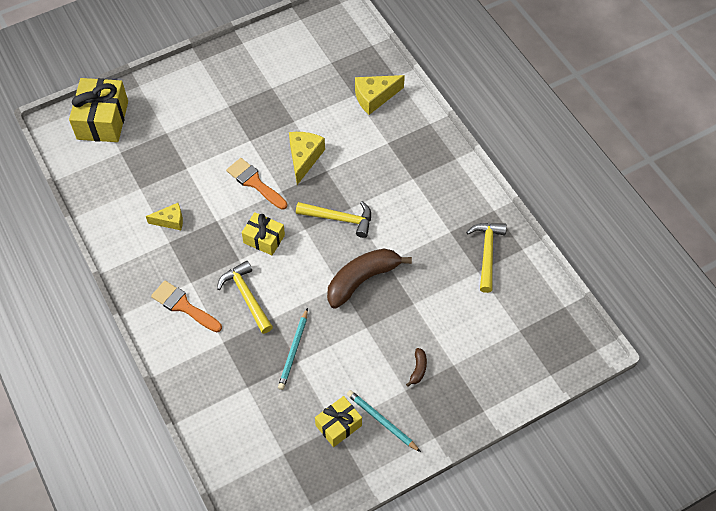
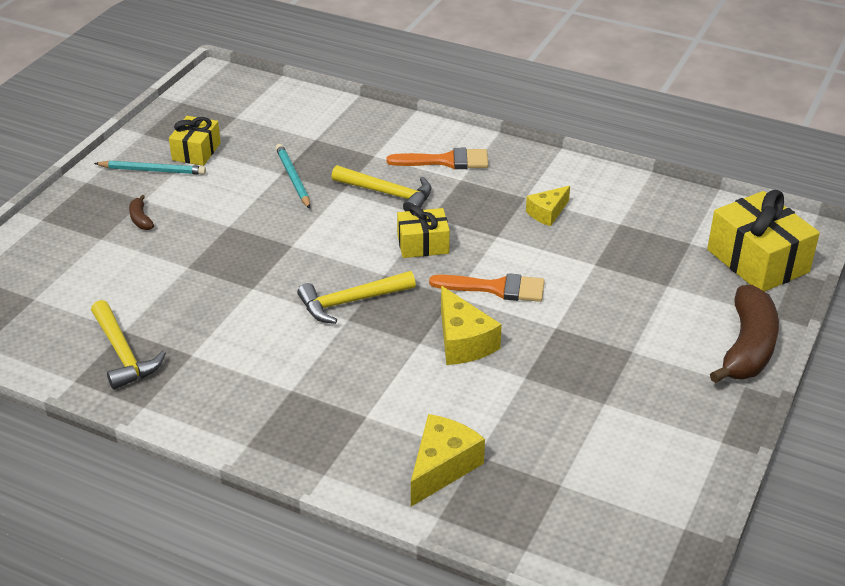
camera: 145 degrees right, 20 degrees down
(362, 280) = (269, 260): brown banana -> brown banana (747, 348)

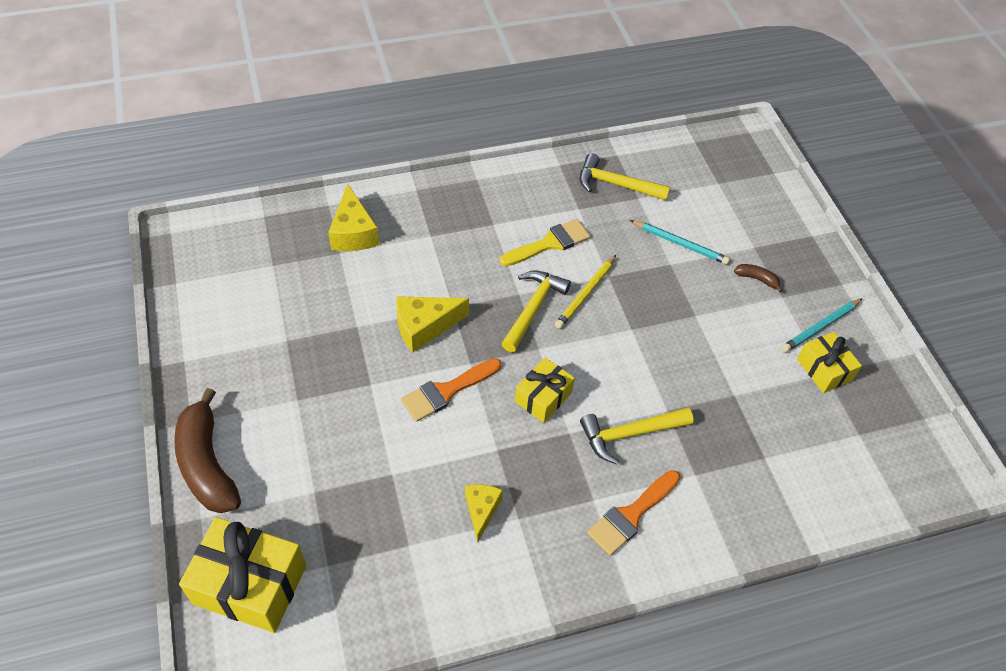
camera: 135 degrees right, 15 degrees up
(263, 341) = (550, 243): none -> yellow brush
(291, 287) = (585, 293): none -> yellow pencil
(293, 178) = (718, 396): turquoise pencil -> turquoise pencil (680, 244)
(463, 341) = (424, 327): yellow cheese -> yellow cheese turned 45 degrees counterclockwise

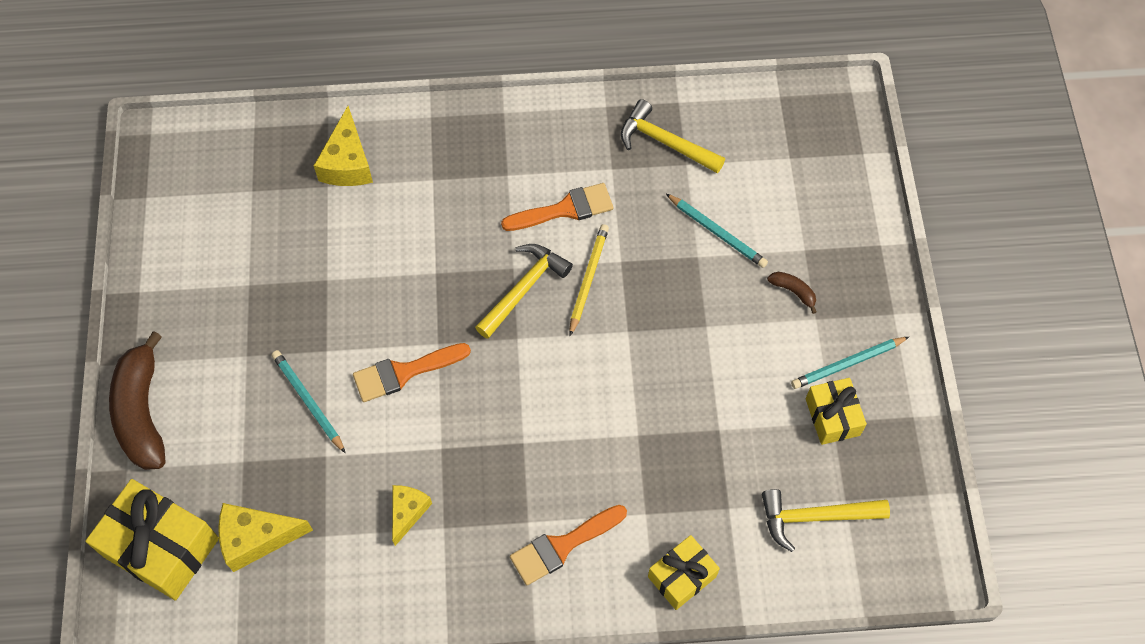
camera: 15 degrees right, 10 degrees up
(364, 429) = (308, 401): none -> turquoise pencil
(424, 327) = (399, 292): yellow cheese -> yellow cheese (256, 538)
(543, 397) = (506, 397): yellow gift -> yellow gift (682, 576)
(550, 243) = (565, 209): yellow brush -> orange brush
(585, 293) = (588, 279): yellow pencil -> yellow pencil turned 150 degrees clockwise
(630, 434) = (588, 455): yellow hammer -> yellow hammer (815, 517)

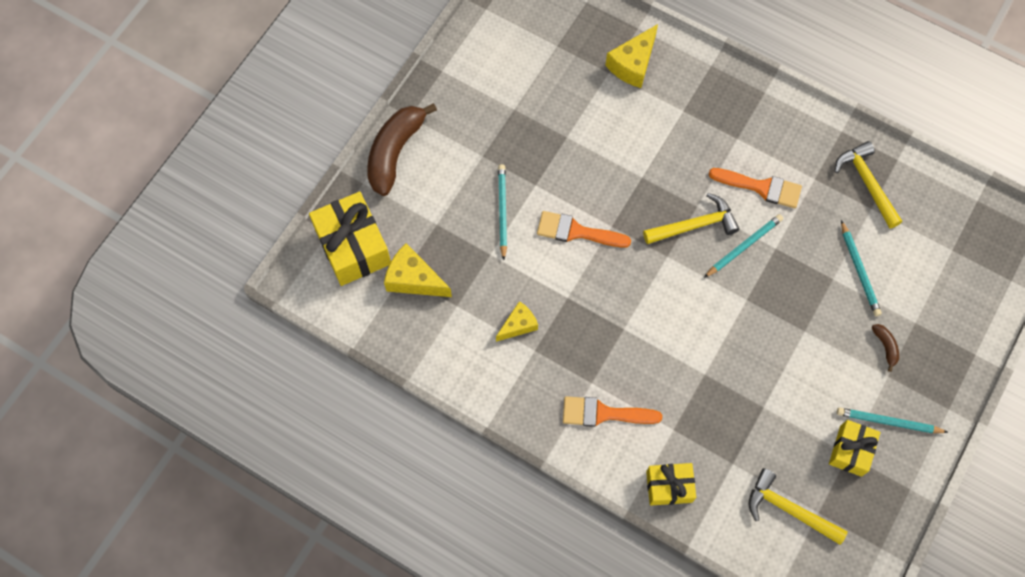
camera: 35 degrees right, 5 degrees up
(588, 279) = (744, 246): yellow pencil -> turquoise pencil

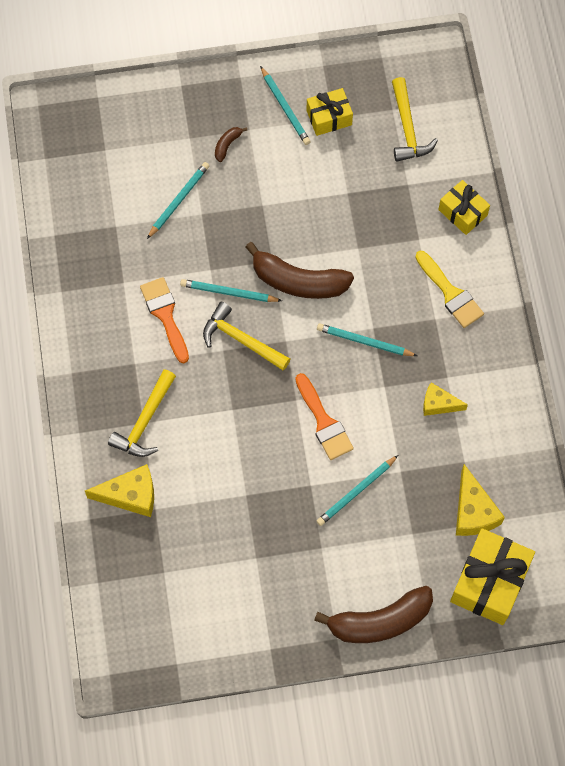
camera: 130 degrees left, 0 degrees up
(603, 413) = (450, 293): orange brush -> yellow brush
(617, 313) = (364, 342): none -> turquoise pencil
(712, 304) = (298, 281): none -> brown banana
(867, 183) = (95, 243): yellow hammer -> yellow hammer (145, 421)

